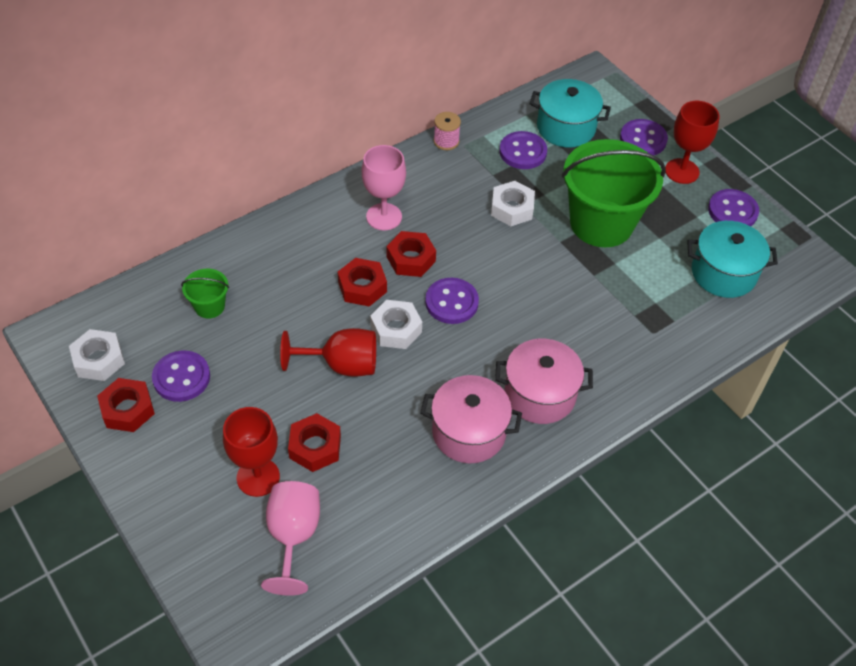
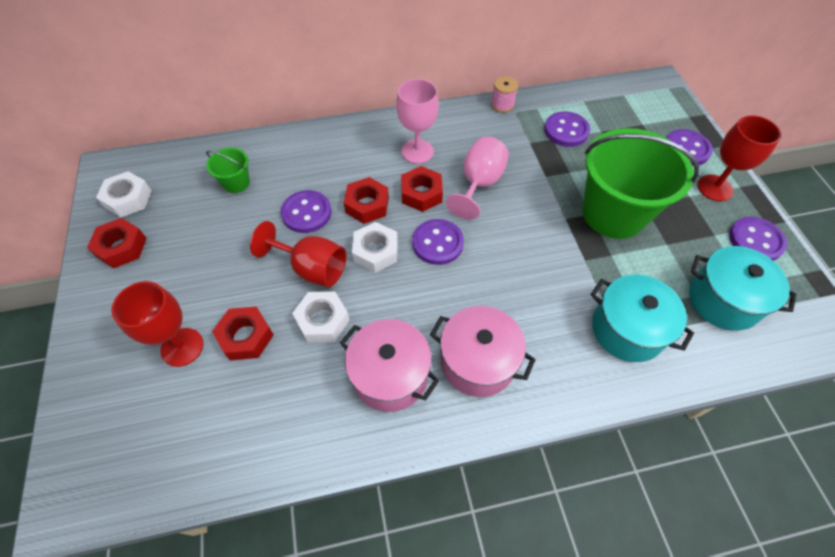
camera: 25 degrees right, 5 degrees up
(181, 377) = (178, 234): purple button -> purple button (306, 213)
(293, 537) = (176, 419): pink goblet -> pink goblet (479, 184)
(512, 208) = (533, 176): white nut -> white nut (322, 320)
(566, 128) = (615, 120): turquoise pot -> turquoise pot (627, 329)

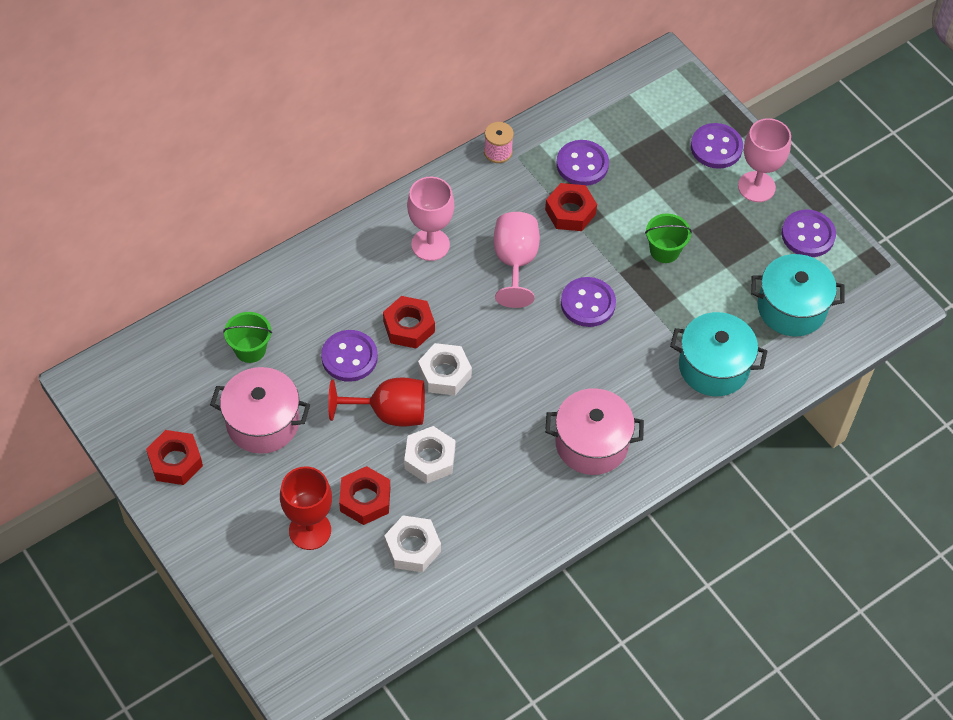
camera: 25 degrees left, 0 degrees up
(128, 199) = (141, 409): white nut -> white nut (412, 547)
(390, 375) = (519, 484): pink pot -> pink pot (263, 423)
(421, 193) = (459, 294): red nut -> red nut (570, 212)
(437, 243) = (502, 343): purple button -> purple button (588, 303)
(613, 213) = (664, 250): green bucket -> green bucket, size x0.44
(715, 188) = (756, 187): red goblet -> pink goblet

